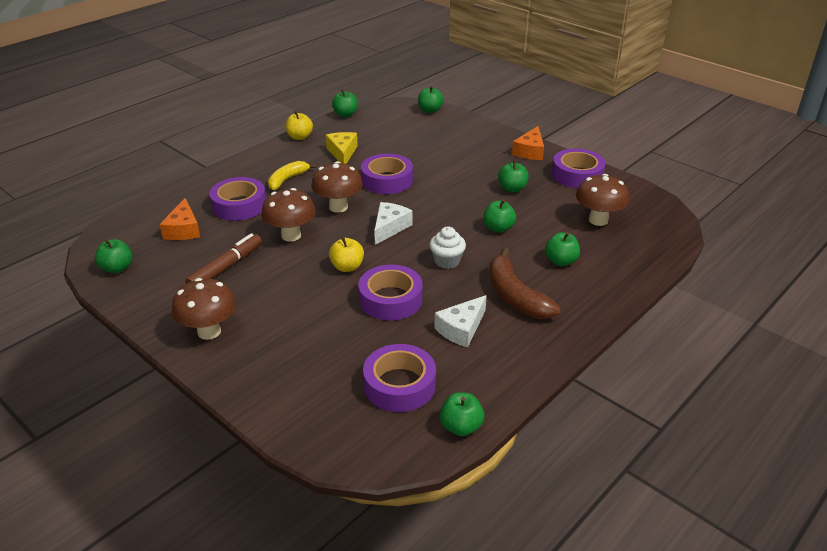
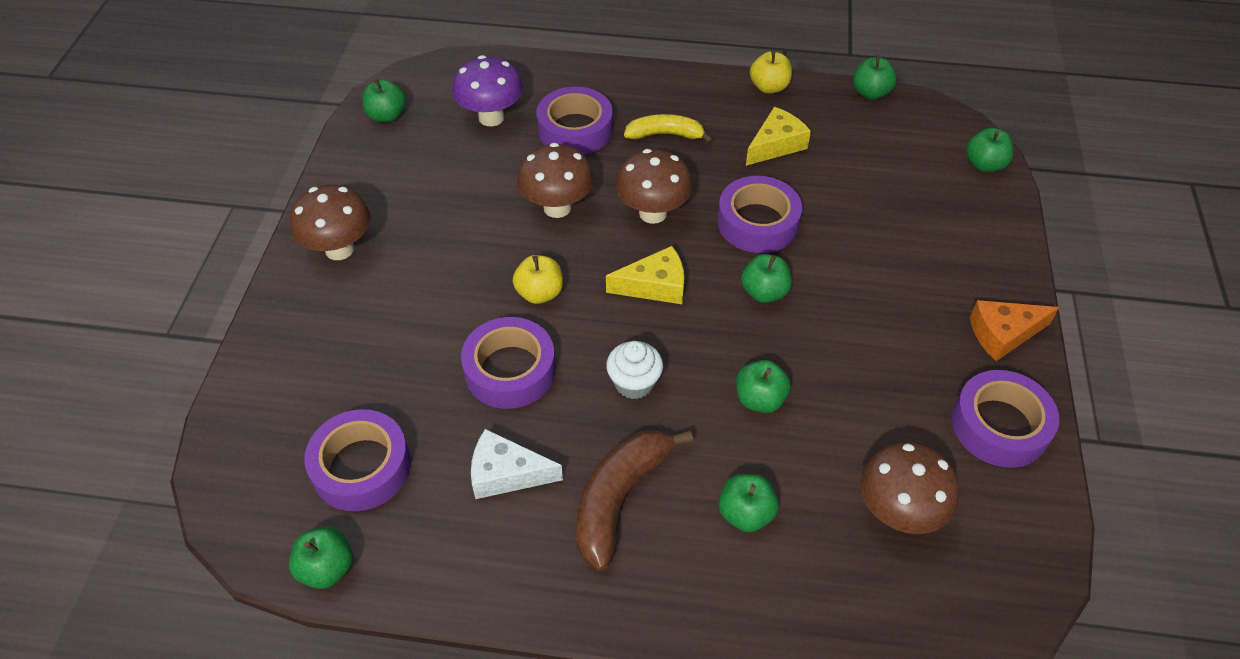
camera: 55 degrees right, 15 degrees up
(183, 229) = (491, 117): orange cheese -> purple mushroom
(226, 267) = (454, 192): brown marker -> none
(390, 228) = (655, 286): white cheese -> yellow cheese
(512, 188) = (876, 364): green apple -> green apple (764, 292)

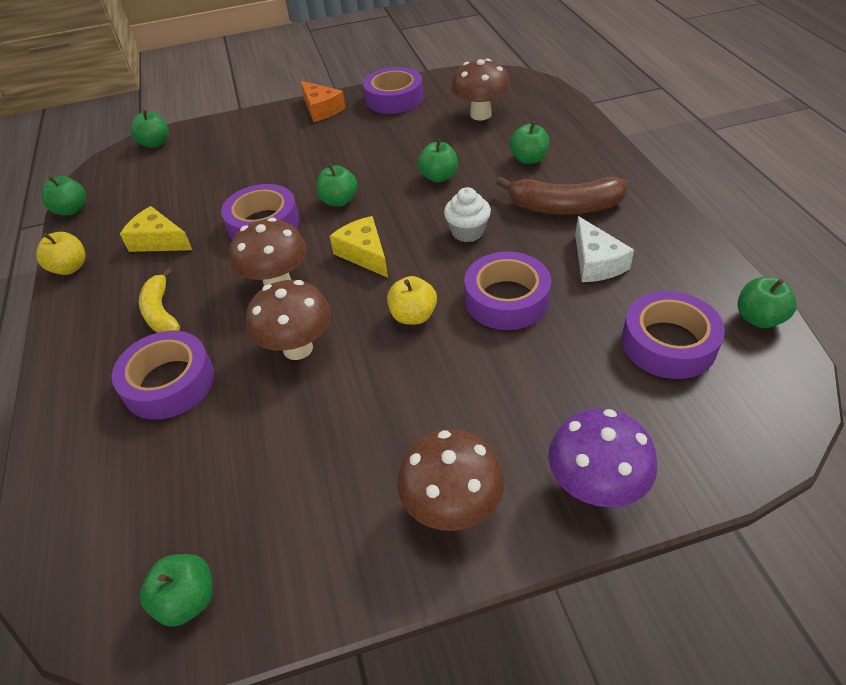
camera: 110 degrees left, 5 degrees down
(491, 117) = (164, 471): purple mushroom -> purple mushroom (595, 487)

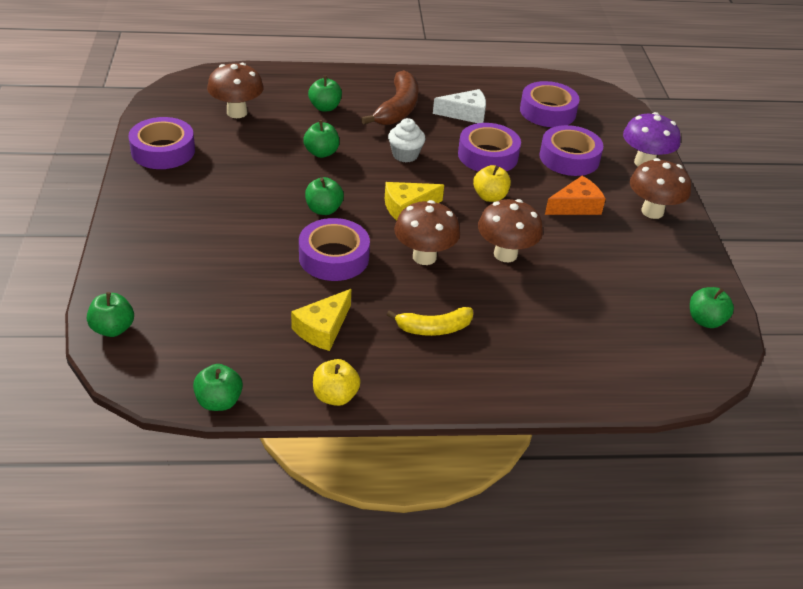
camera: 85 degrees left, 5 degrees down
(169, 383) = (522, 325): purple tape -> purple tape (569, 158)
(321, 109) = (143, 198): orange cheese -> orange cheese (576, 206)
(759, 318) = (537, 79): green apple -> none

